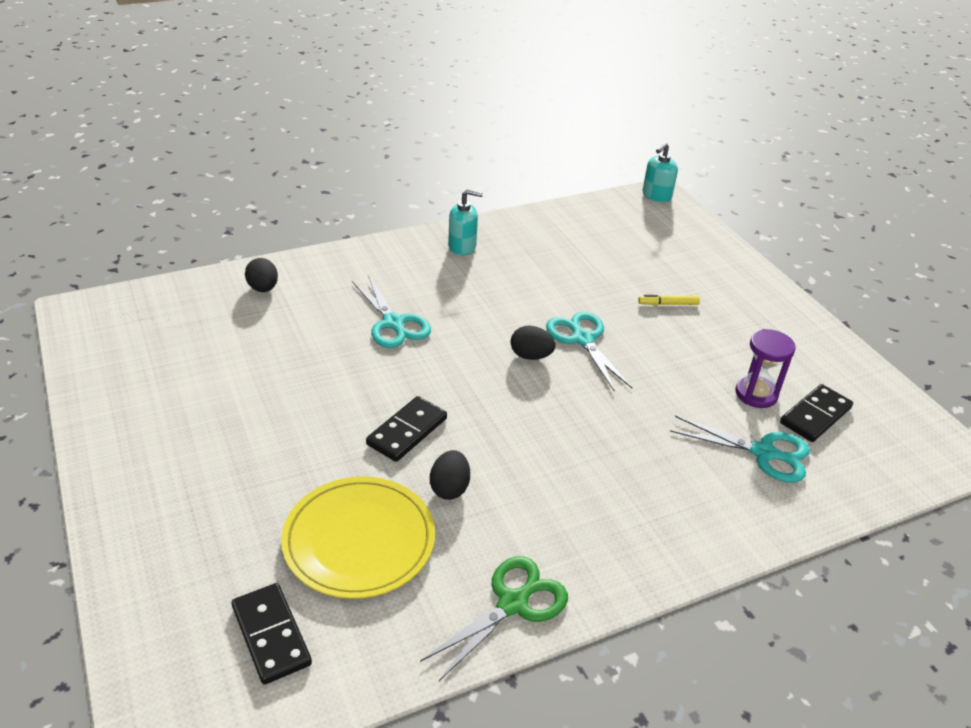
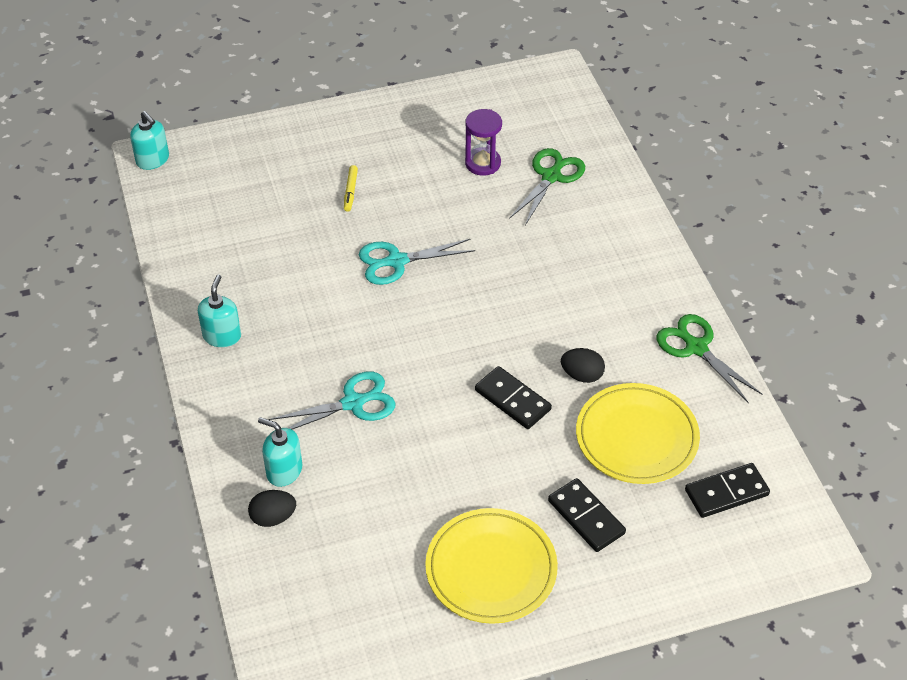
camera: 80 degrees left, 10 degrees up
(187, 424) = (491, 569): none -> yellow plate
(313, 290) = (284, 471): none -> turquoise soap dispenser
(531, 356) = (417, 302): black egg -> none
(763, 453) = (551, 176): turquoise scissors -> green scissors
(815, 416) = (511, 135): black domino -> black domino (586, 517)

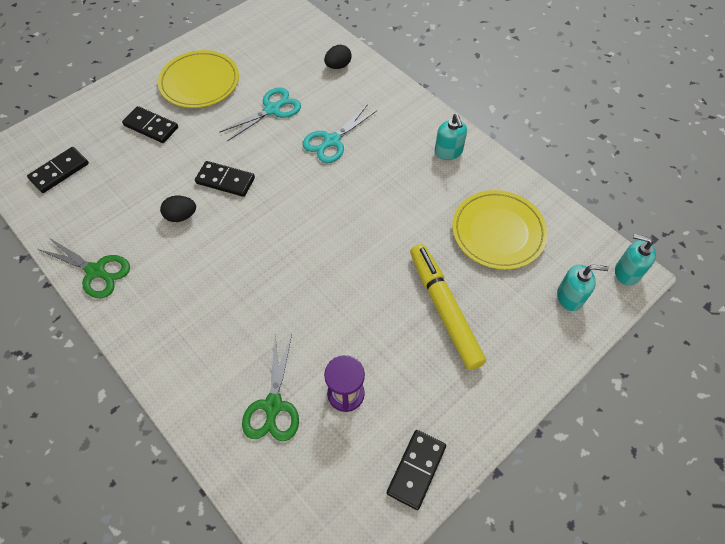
camera: 155 degrees right, 10 degrees up
(284, 471) = (348, 90): turquoise soap dispenser -> turquoise soap dispenser (570, 297)
(350, 191) = (444, 309): yellow marker -> yellow marker, size x2.49
(397, 261) = (364, 256): turquoise scissors -> turquoise scissors (272, 109)
(453, 102) = (416, 469): none -> black domino
(636, 437) = (129, 186): yellow plate -> yellow plate (498, 232)

